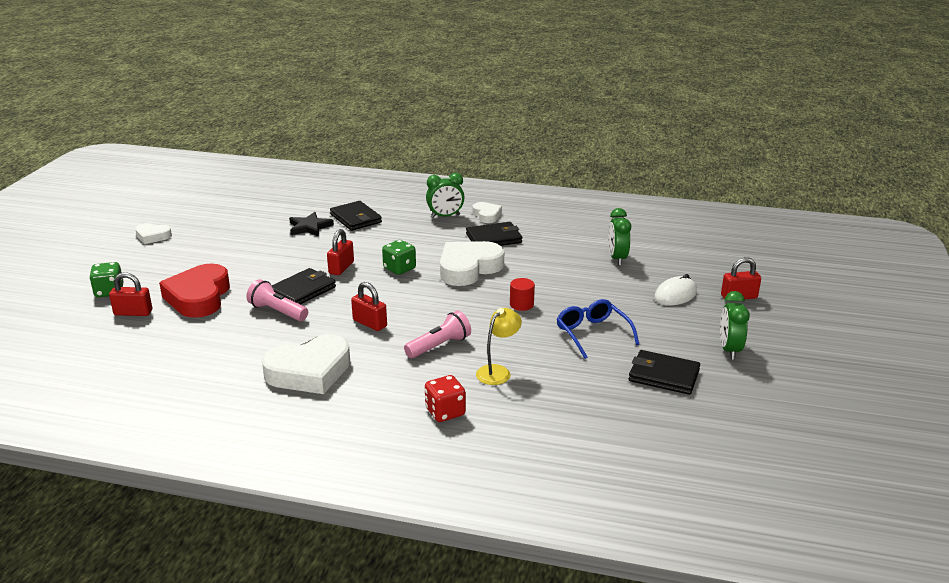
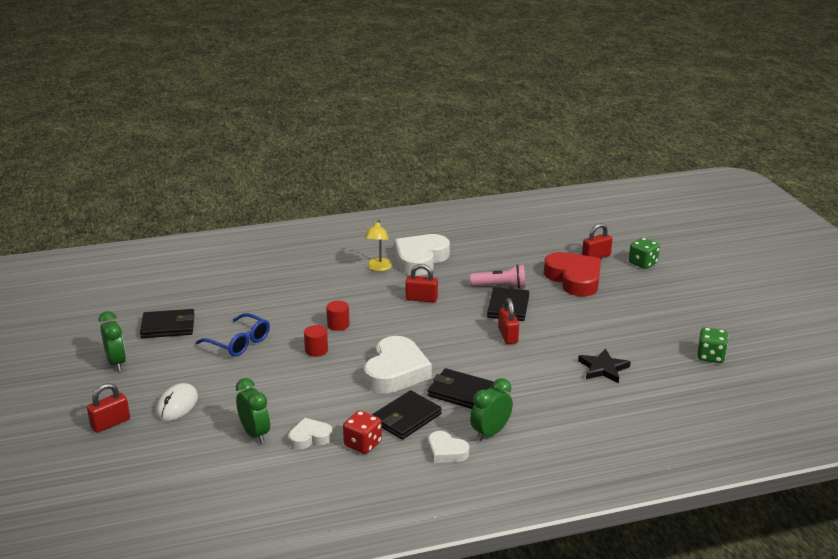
camera: 150 degrees right, 0 degrees up
(152, 236) = (714, 312): white heart -> white heart (310, 437)
(356, 218) = (577, 395): black wallet -> black wallet (460, 392)
(399, 269) = (457, 351): green dice -> green dice (710, 356)
(439, 346) = (352, 299): pink flashlight -> none
(445, 412) = (308, 263): red dice -> red dice (363, 444)
(480, 322) = (338, 325): none -> red cylinder
(498, 371) = (294, 295): yellow lamp -> yellow lamp (378, 268)

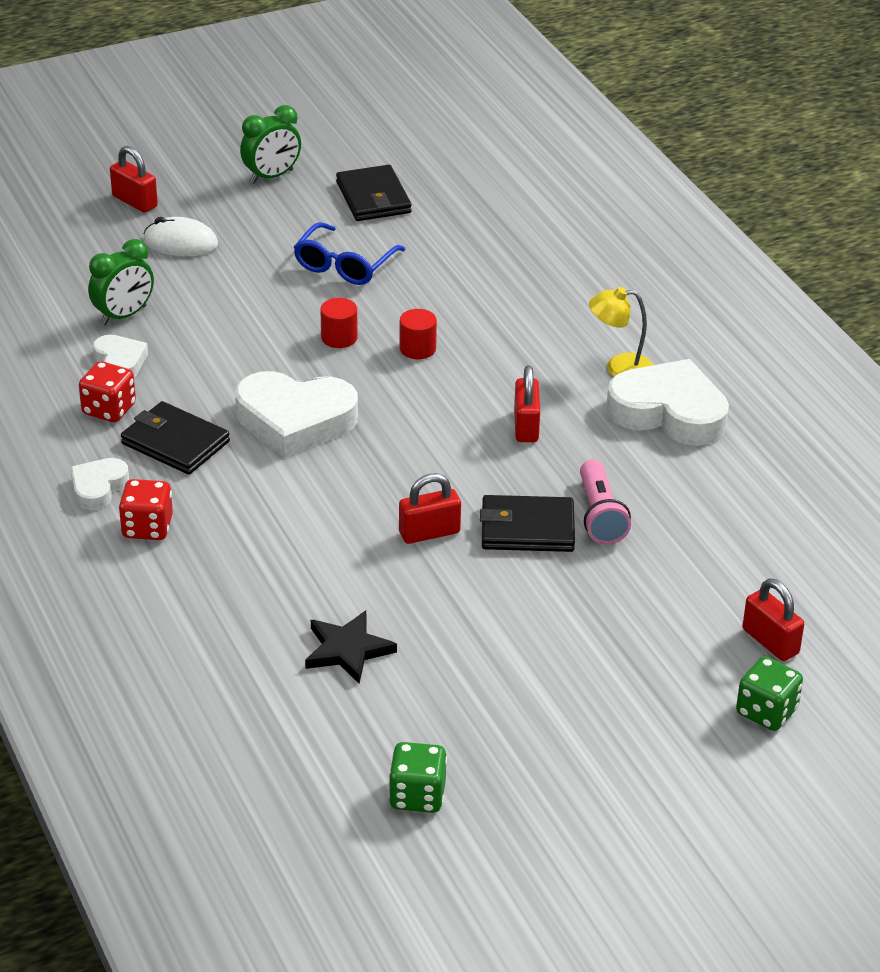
camera: 80 degrees right, 10 degrees up
(460, 392) = (249, 491): black wallet -> none
(490, 433) = (147, 528): green clock -> red dice
(574, 279) = (662, 611): red heart -> none

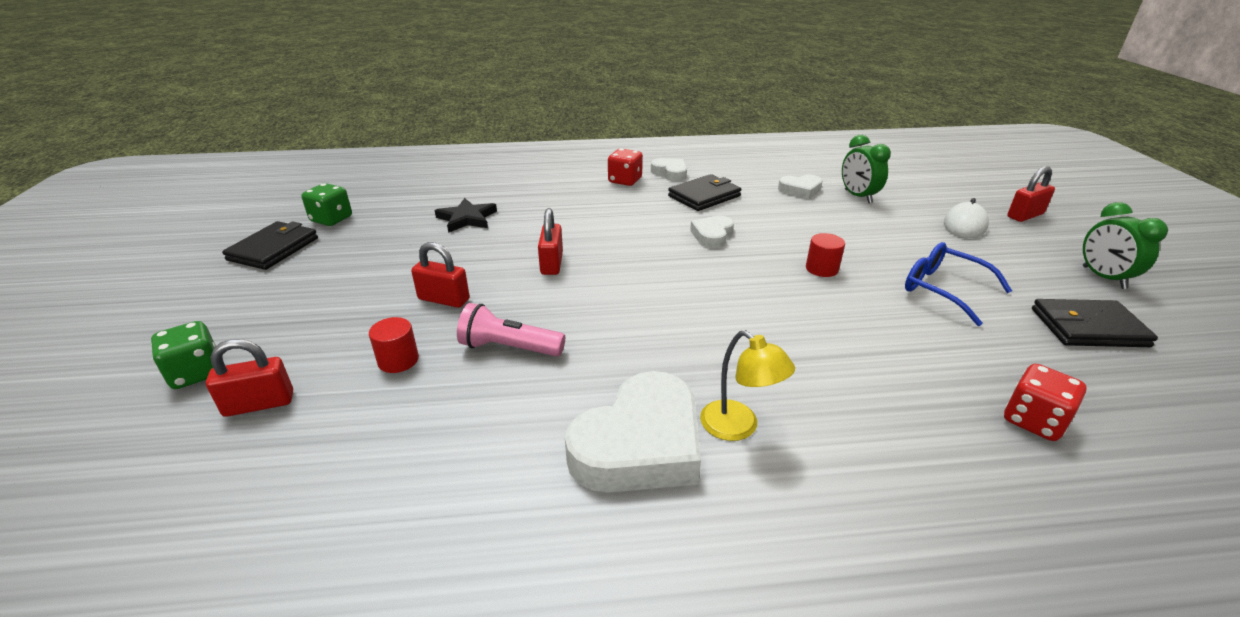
camera: 110 degrees right, 5 degrees down
(109, 409) = (747, 182): red dice -> red dice (1033, 421)
(295, 421) = (712, 235): white heart -> white heart, size x0.52
(417, 349) = (799, 303): red cylinder -> red cylinder (398, 360)
(526, 426) = (659, 337): red padlock -> red padlock (444, 299)
(527, 528) = (523, 306): black wallet -> black wallet (273, 249)
(619, 368) = (738, 427): yellow lamp -> yellow lamp turned 120 degrees clockwise

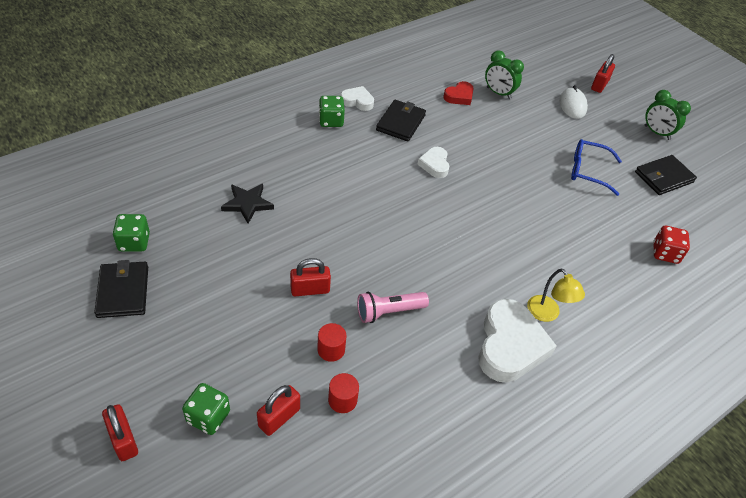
camera: 35 degrees left, 15 degrees up
(552, 264) = (352, 229): red padlock -> red padlock (123, 440)
(625, 181) = (331, 121): red dice -> green dice
(738, 427) = (547, 314): yellow lamp -> yellow lamp turned 45 degrees clockwise
(800, 190) = (459, 96): white heart -> red heart
(821, 269) = (517, 175): red cylinder -> red cylinder (342, 400)

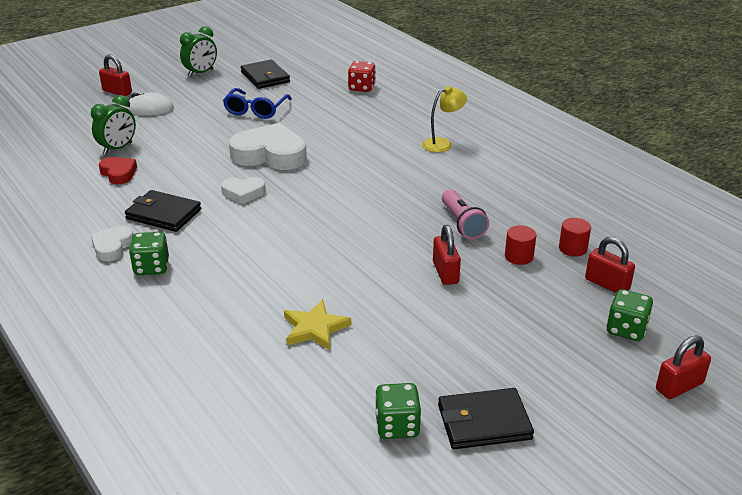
camera: 85 degrees left, 15 degrees down
(247, 204) = (315, 328): black star -> yellow star
(510, 346) = (482, 163): white heart -> white heart (270, 155)

